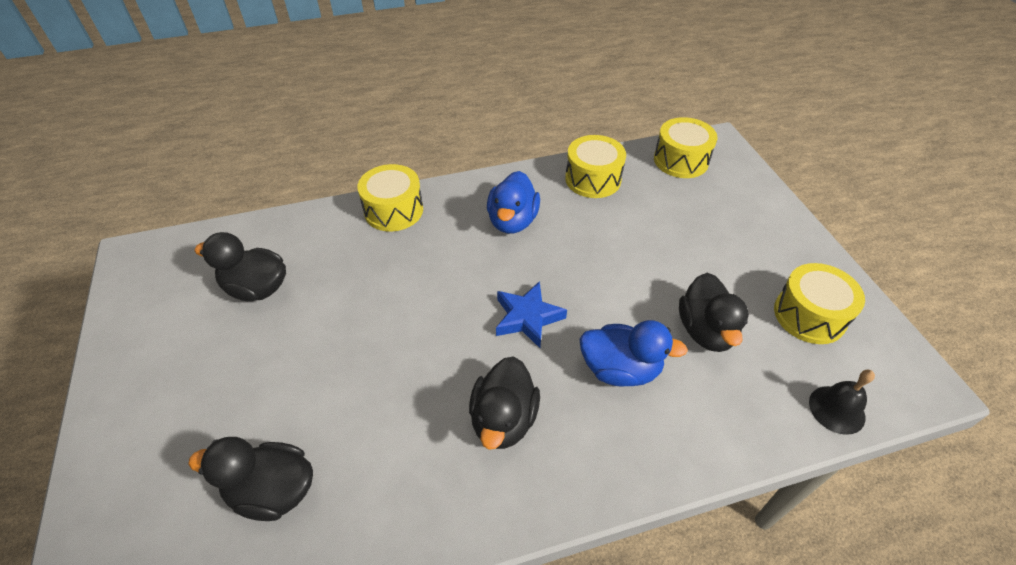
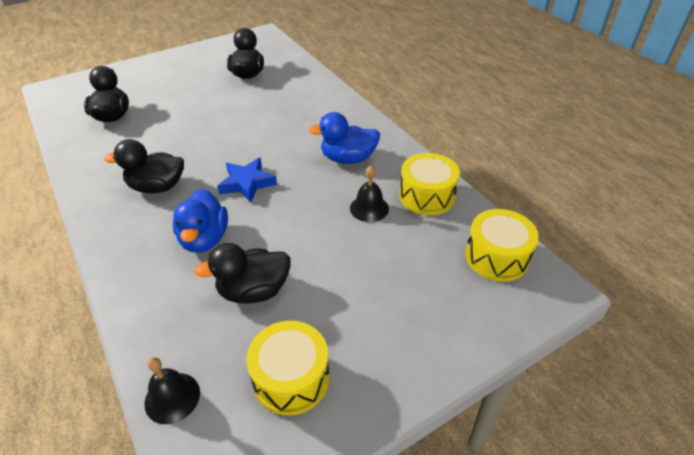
camera: 75 degrees right, 5 degrees down
(393, 210) = (335, 103): yellow drum -> none
(600, 222) = (369, 208): none -> black bell

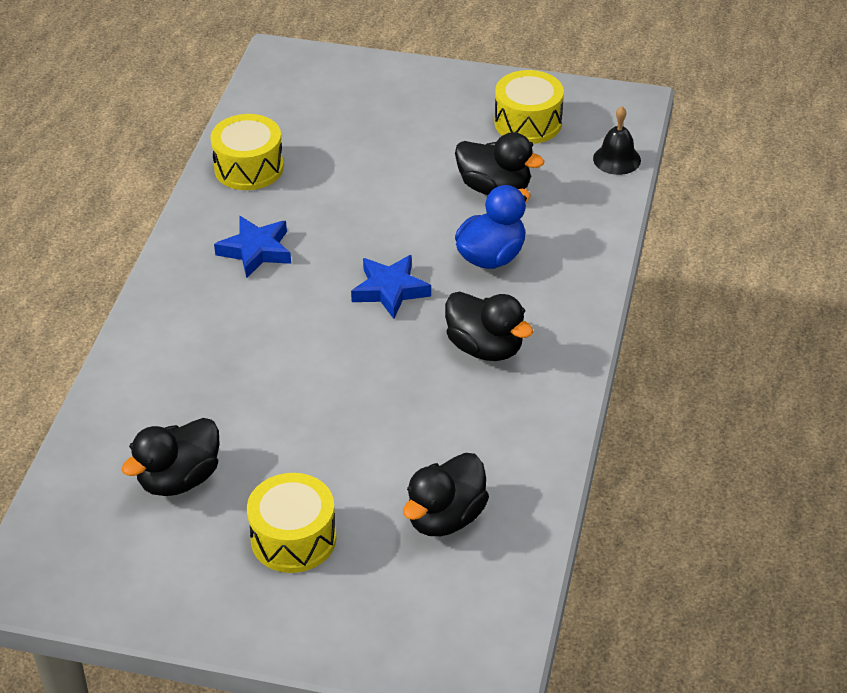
camera: 135 degrees left, 0 degrees up
(348, 159) = (256, 251): blue duck -> blue star
(369, 208) = (314, 190): black bell -> none
(496, 257) = (281, 95): yellow drum -> yellow drum (293, 538)

